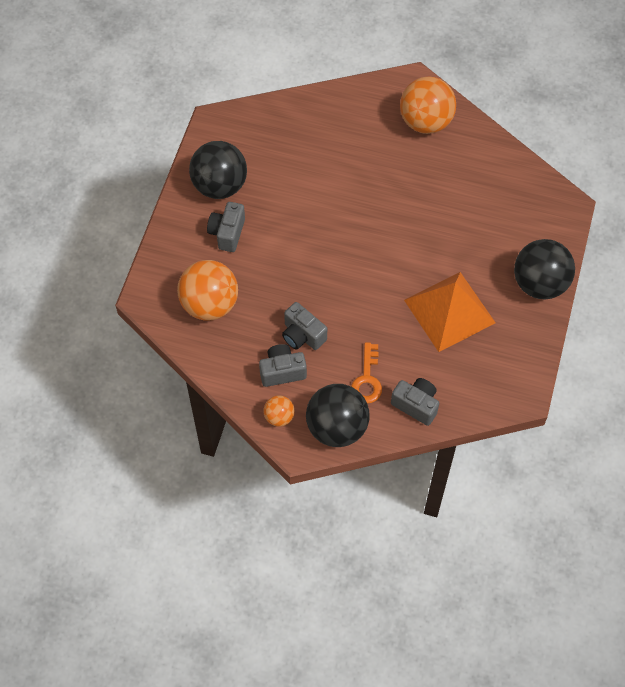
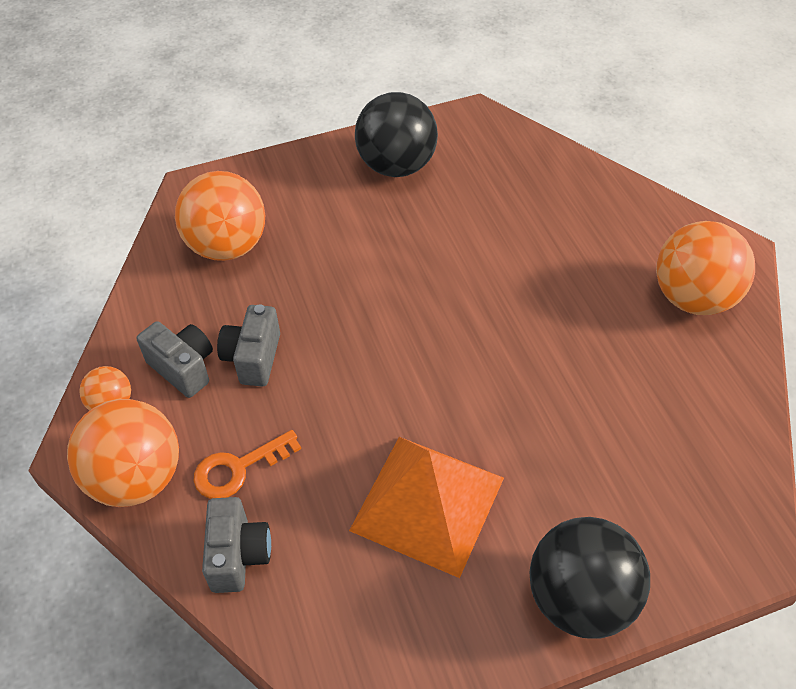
camera: 55 degrees right, 10 degrees down
(227, 233) = (339, 207): grey camera -> none
(337, 427) = (136, 478): black ball -> orange ball

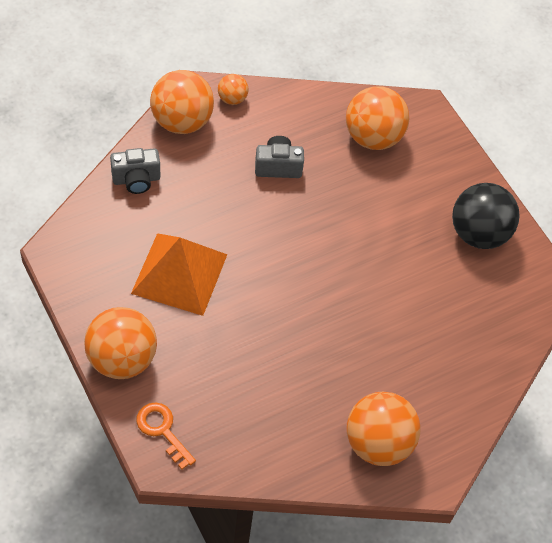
camera: 75 degrees right, 5 degrees up
(183, 368) = (264, 130): grey camera -> none
(238, 469) = (193, 171): orange key -> orange key (162, 430)
(580, 599) = (122, 359): black ball -> orange ball

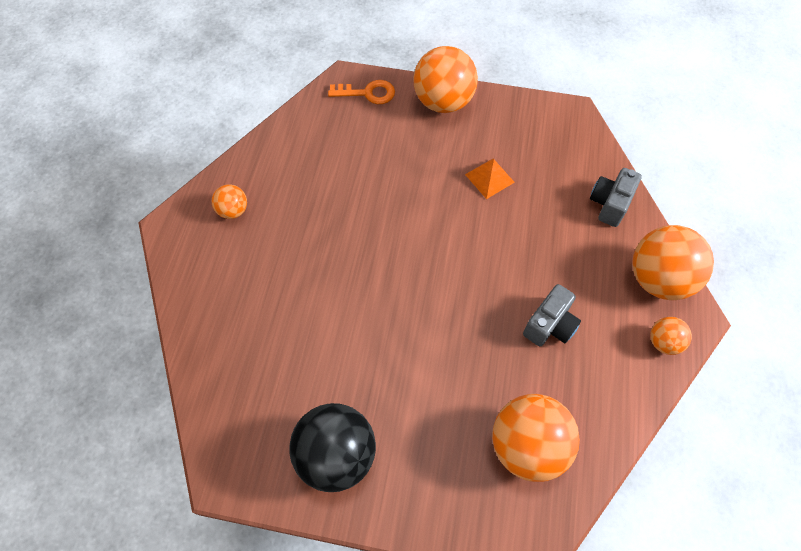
camera: 135 degrees right, 5 degrees up
(179, 273) = (489, 178): orange pyramid -> orange pyramid, size x0.49
(378, 443) = (233, 210): orange ball -> orange ball, size x0.50

